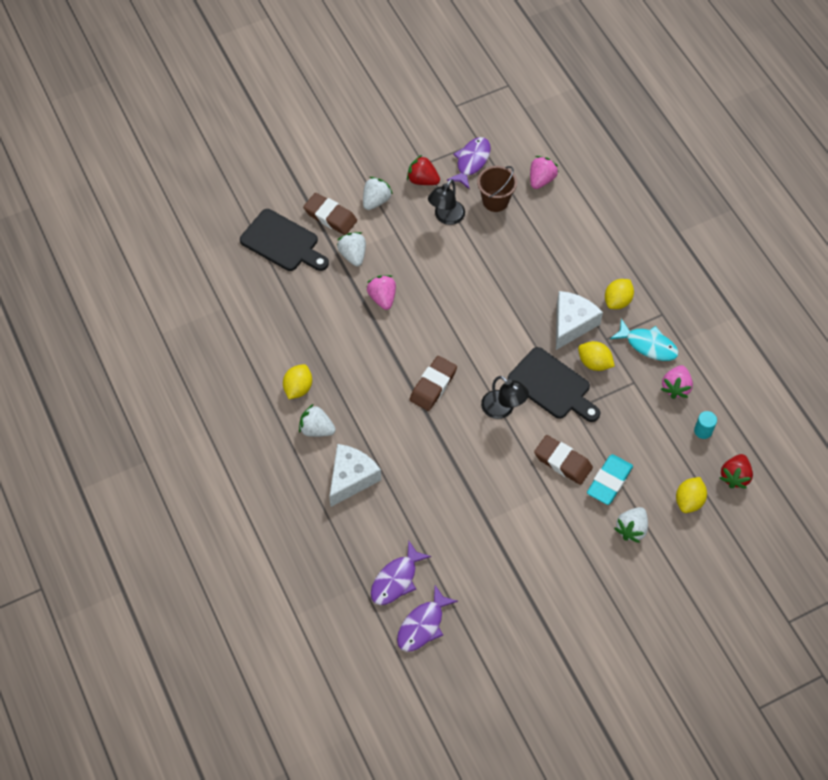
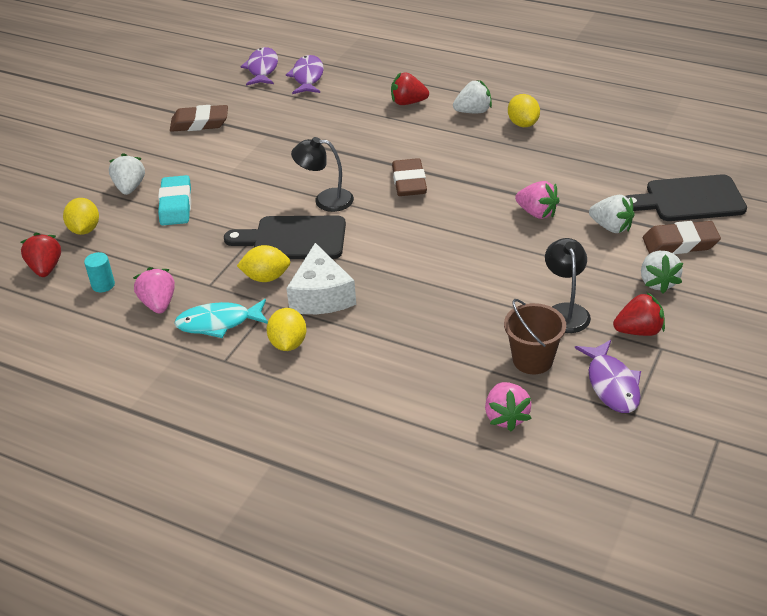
camera: 145 degrees right, 20 degrees down
(351, 478) = (408, 102): white cheese -> red strawberry
(562, 462) = (233, 196): brown eraser -> brown eraser (199, 123)

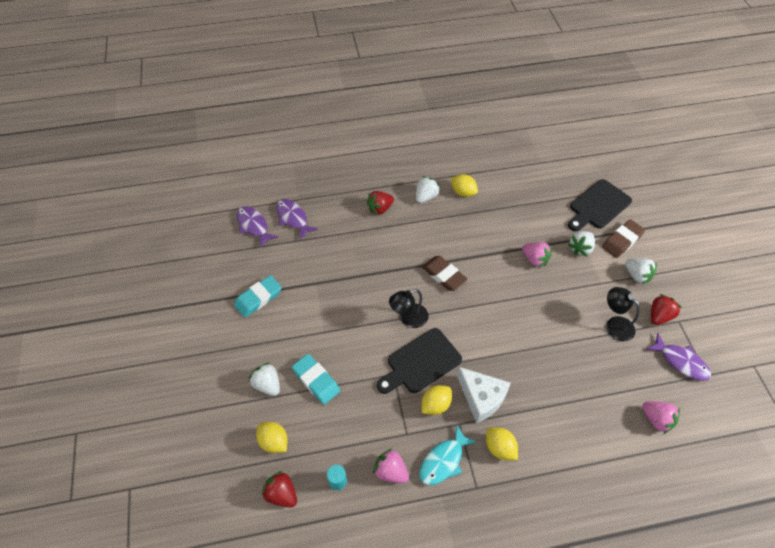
camera: 40 degrees left, 15 degrees up
(199, 123) = (258, 298): brown eraser -> turquoise eraser
(532, 360) = (631, 370): brown bucket -> none
(537, 213) = (534, 259): pink strawberry -> pink strawberry turned 45 degrees clockwise
(611, 227) = (580, 248): white strawberry -> white strawberry turned 135 degrees clockwise

